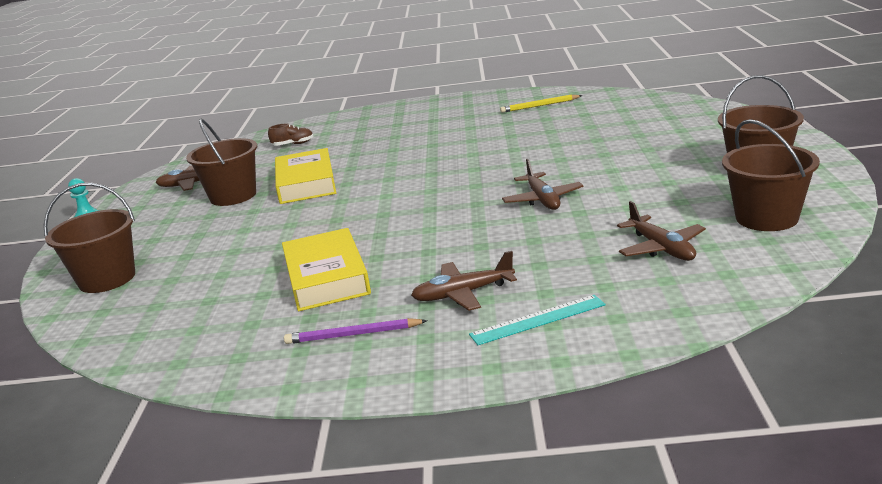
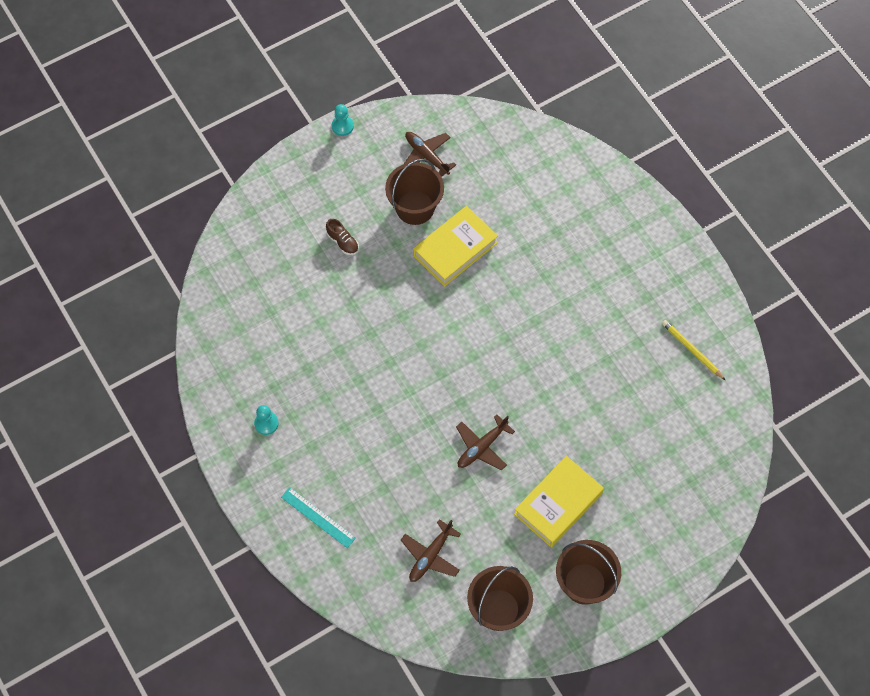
camera: 55 degrees right, 40 degrees up
(107, 279) = (271, 222): brown bucket -> none
(293, 144) = (531, 178): brown shoe -> brown shoe (342, 242)
(326, 278) = (321, 365): yellow book -> yellow book (558, 504)
(353, 335) = (266, 423): purple pencil -> turquoise pawn
(463, 294) = (331, 460): brown plane -> none

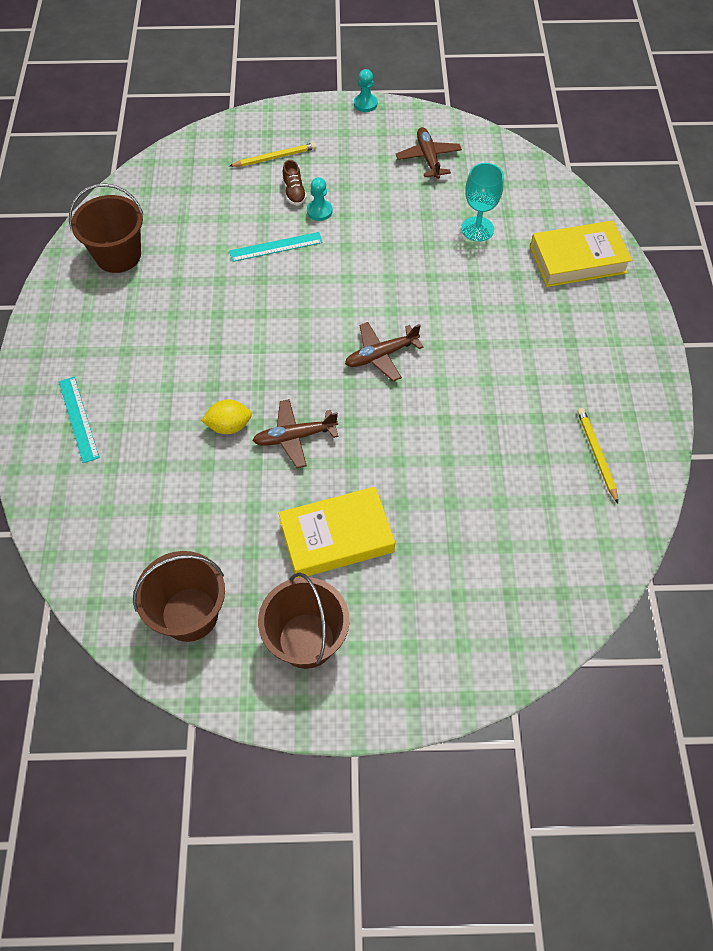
camera: 30 degrees right, 5 degrees down
(266, 423) = (100, 310): turquoise pawn -> turquoise pawn (319, 211)
(304, 216) = (275, 157): none -> yellow pencil
(362, 299) = (276, 247): none -> turquoise ruler
(415, 208) = (385, 194): brown bucket -> brown bucket (118, 255)
(430, 464) = (229, 426): none -> yellow lemon
(430, 556) = (160, 517): brown plane -> brown plane (381, 355)
(455, 249) = (399, 245): yellow book -> yellow book (578, 260)
(504, 204) = (477, 229): none -> turquoise goblet

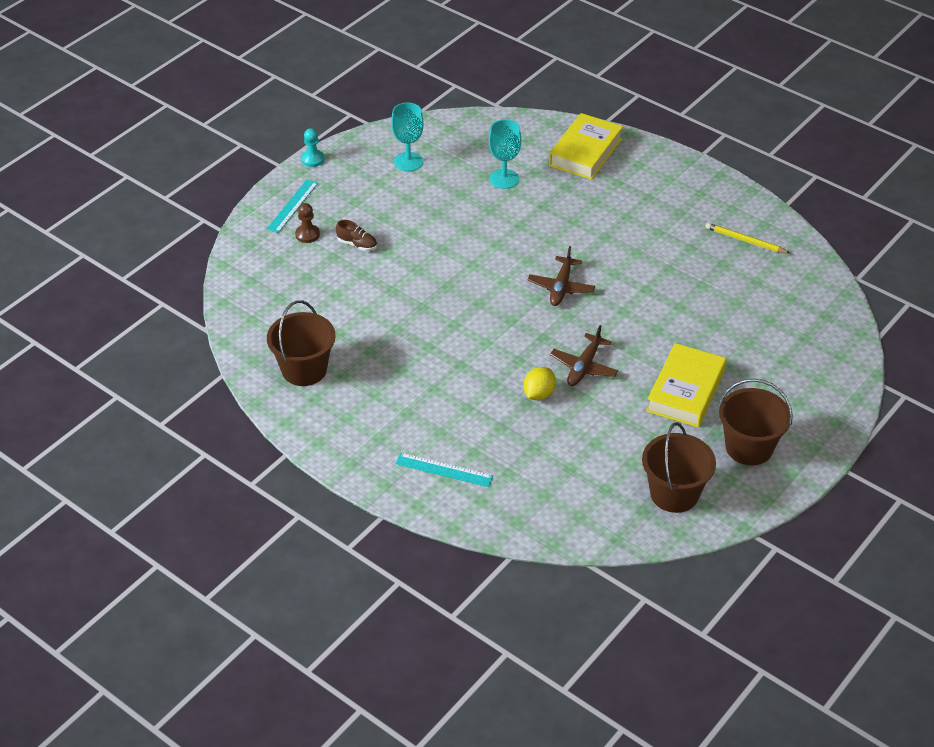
camera: 50 degrees left, 15 degrees down
(275, 157) = (307, 234): yellow pencil -> brown pawn
(276, 247) = (399, 283): turquoise ruler -> turquoise ruler (292, 206)
(319, 211) = (392, 242): turquoise pawn -> none
(428, 158) = (408, 161): brown plane -> turquoise goblet

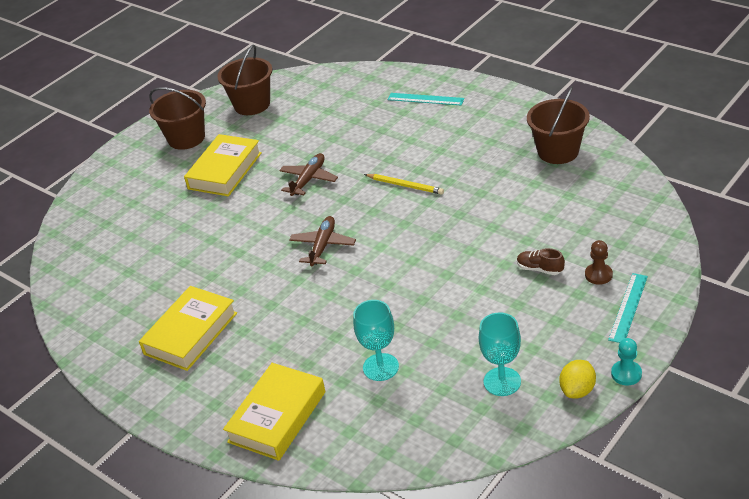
camera: 175 degrees left, 5 degrees down
(539, 394) = (349, 155): yellow lemon -> yellow lemon (577, 390)
(674, 218) = (191, 333): none -> yellow book
(745, 241) = (123, 314): yellow pencil -> yellow pencil (405, 185)

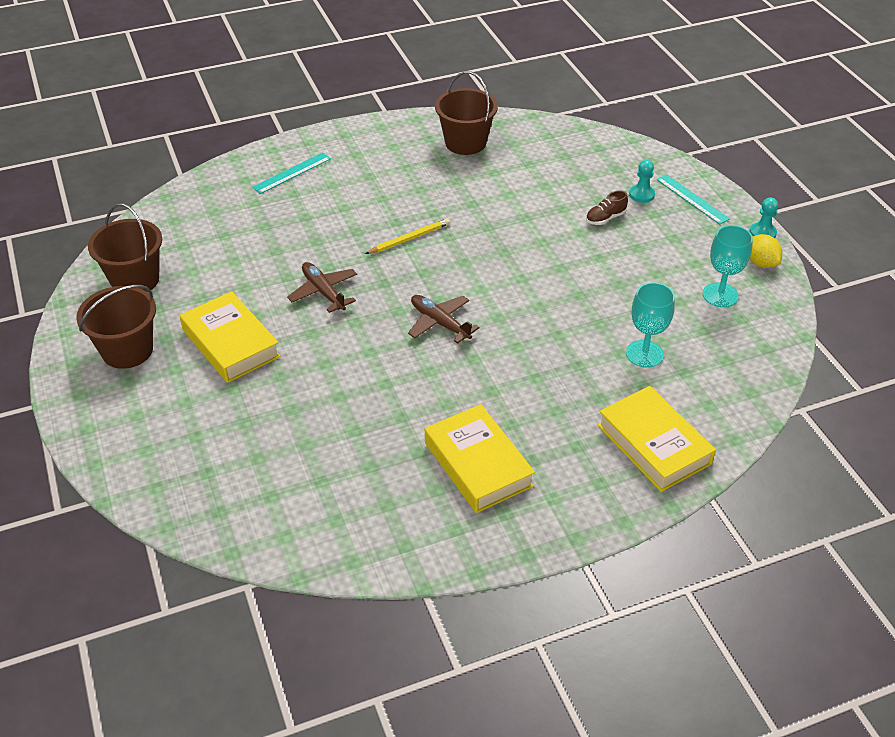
camera: 65 degrees left, 5 degrees up
(598, 275) = (641, 195): brown pawn -> turquoise pawn

